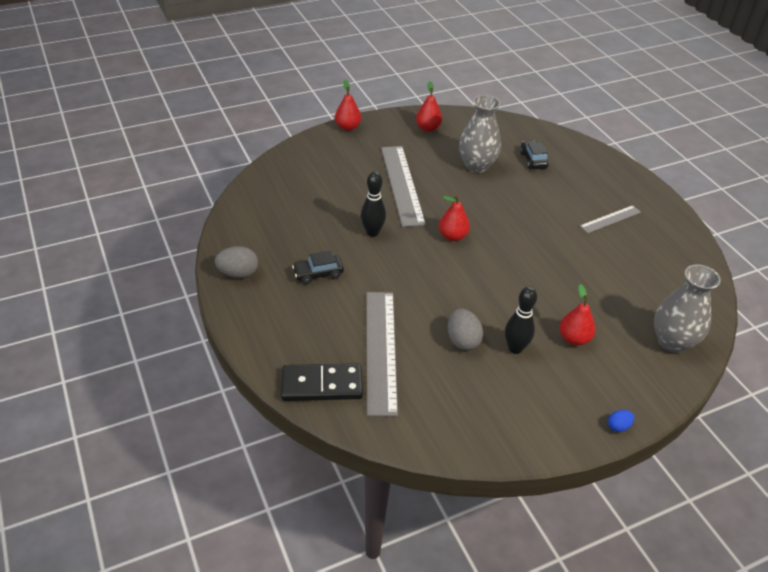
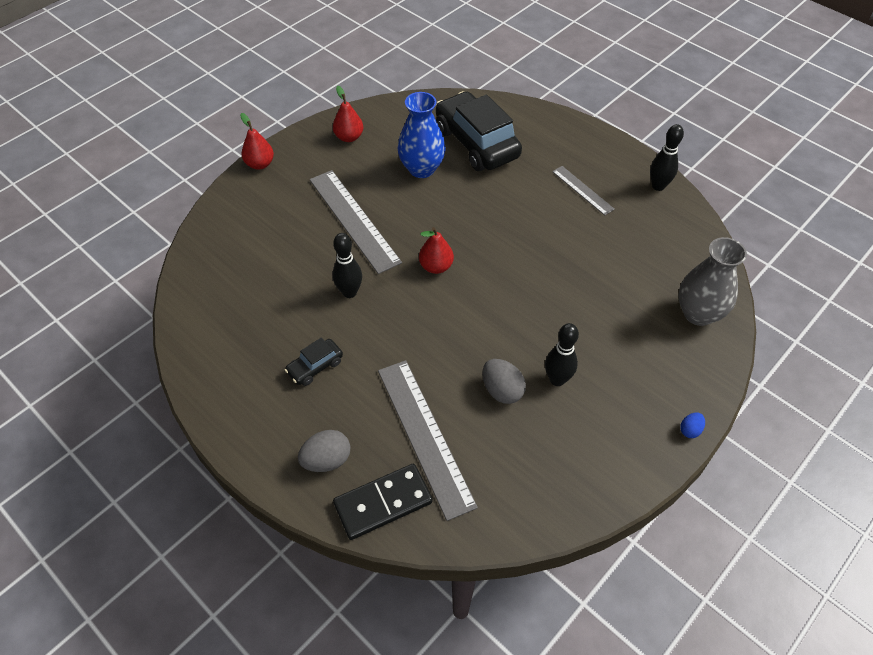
camera: 20 degrees left, 10 degrees up
(238, 273) = (225, 399): grey egg -> grey egg (327, 460)
(476, 165) = (422, 169): grey vase -> blue vase
(533, 160) = (476, 143): black car -> black car, size x2.20
(574, 338) = (607, 345): red pear -> none
(610, 219) = (582, 190): grey ruler -> grey ruler turned 75 degrees counterclockwise
(683, 236) = (658, 186): none -> black bowling pin

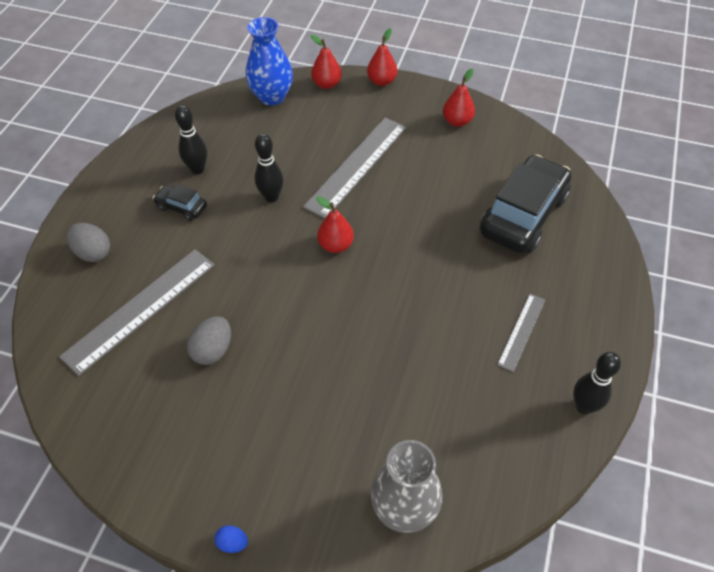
camera: 65 degrees right, 0 degrees up
(231, 202) = (326, 84): none -> red pear
(383, 503) = (64, 306): black domino -> none
(422, 169) = (454, 187): blue vase -> blue vase (272, 97)
(557, 379) = (246, 393): black bowling pin -> black bowling pin (197, 169)

